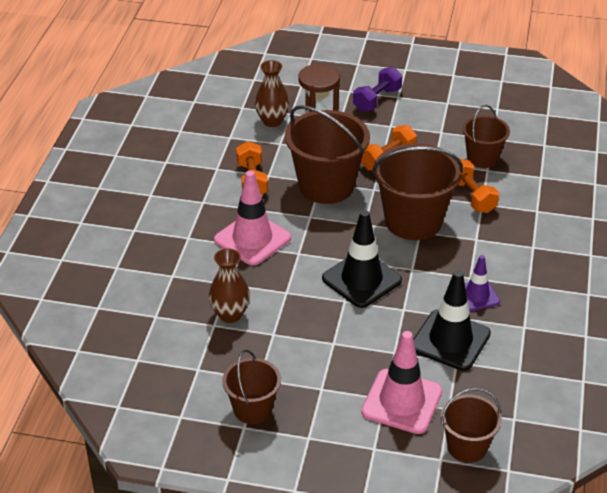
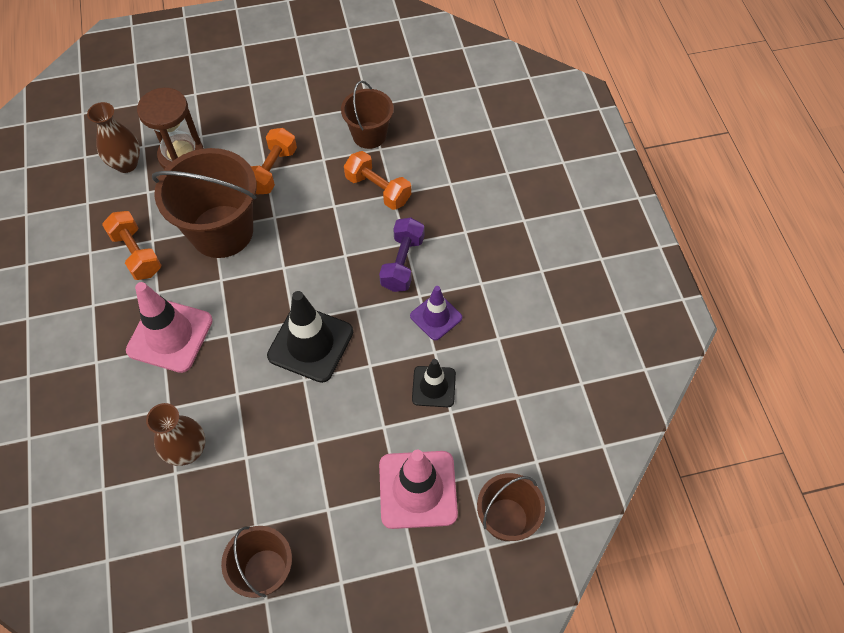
camera: 25 degrees left, 20 degrees up
(377, 100) = (229, 96): purple dumbbell -> purple dumbbell (402, 263)
(413, 221) = (332, 244): brown bucket -> none
(450, 340) = (433, 386): black traffic cone -> black traffic cone, size x0.59

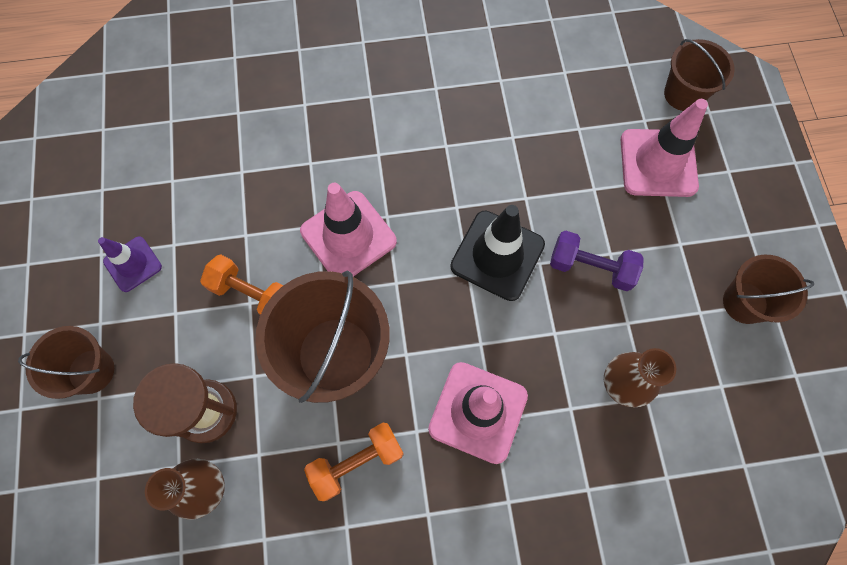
camera: 85 degrees left, 10 degrees up
(325, 229) = (348, 236): none -> pink traffic cone
(369, 135) = (218, 182): brown bucket -> brown bucket (91, 371)
(378, 189) = (301, 177): orange dumbbell -> none
(402, 263) = (404, 159): purple dumbbell -> purple dumbbell (591, 267)
(433, 386) = (552, 141): black traffic cone -> none
(436, 317) = (472, 132): purple traffic cone -> purple traffic cone (133, 264)

